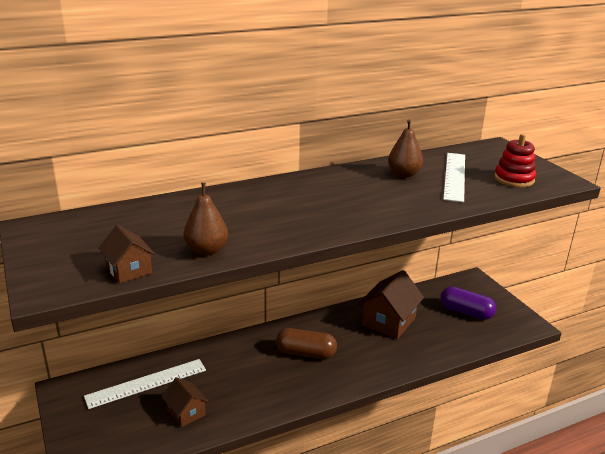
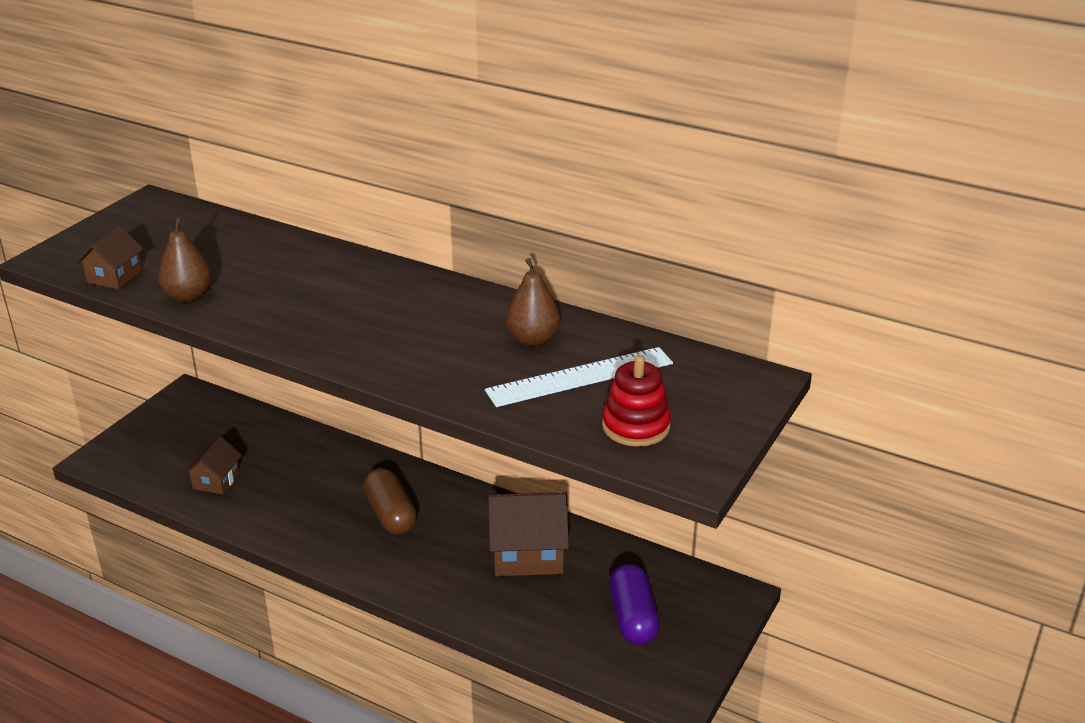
camera: 55 degrees right, 5 degrees up
(146, 383) = (238, 434): white ruler -> none

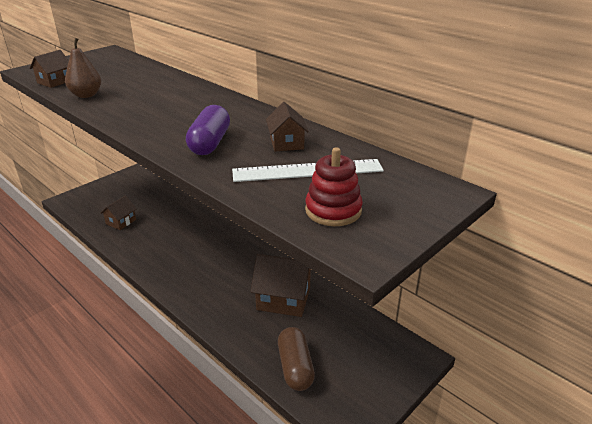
camera: 15 degrees right, 0 degrees up
(390, 514) = (209, 258): brown capsule -> brown capsule (295, 367)
(532, 339) = (286, 143): brown pear -> brown house
(633, 618) = (338, 358): purple capsule -> purple capsule (210, 143)

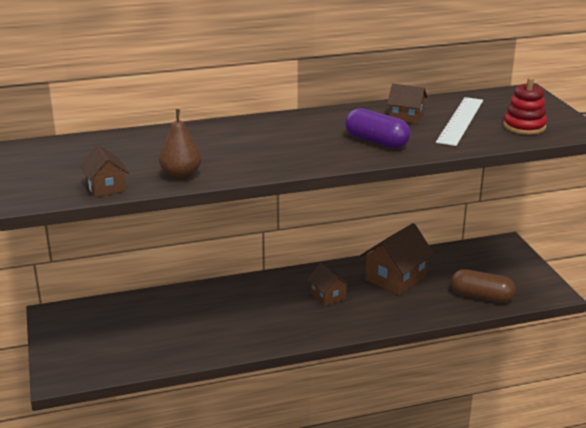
camera: 60 degrees left, 5 degrees down
(121, 222) = (165, 342): brown house -> brown house (328, 296)

